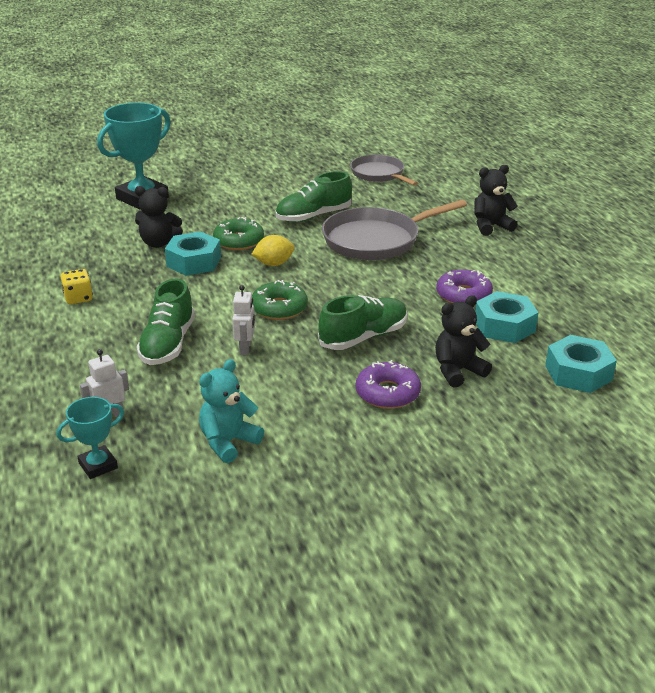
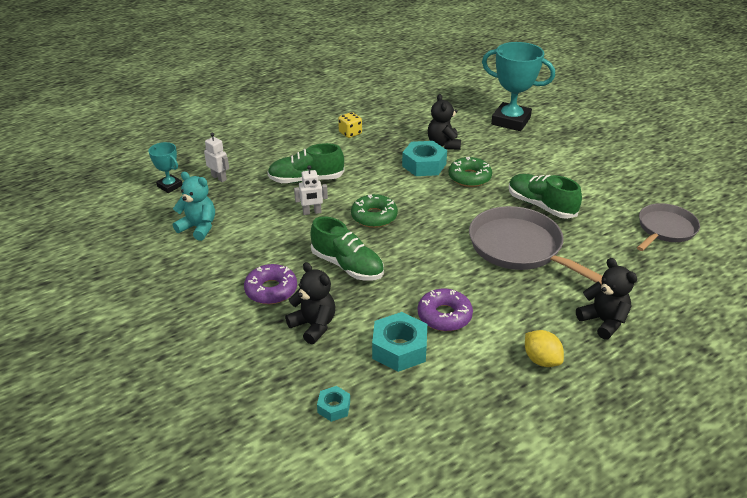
camera: 75 degrees right, 5 degrees up
(274, 264) = (442, 201): yellow lemon -> yellow lemon (541, 360)
(578, 373) = (334, 407): turquoise nut -> turquoise nut, size x0.53

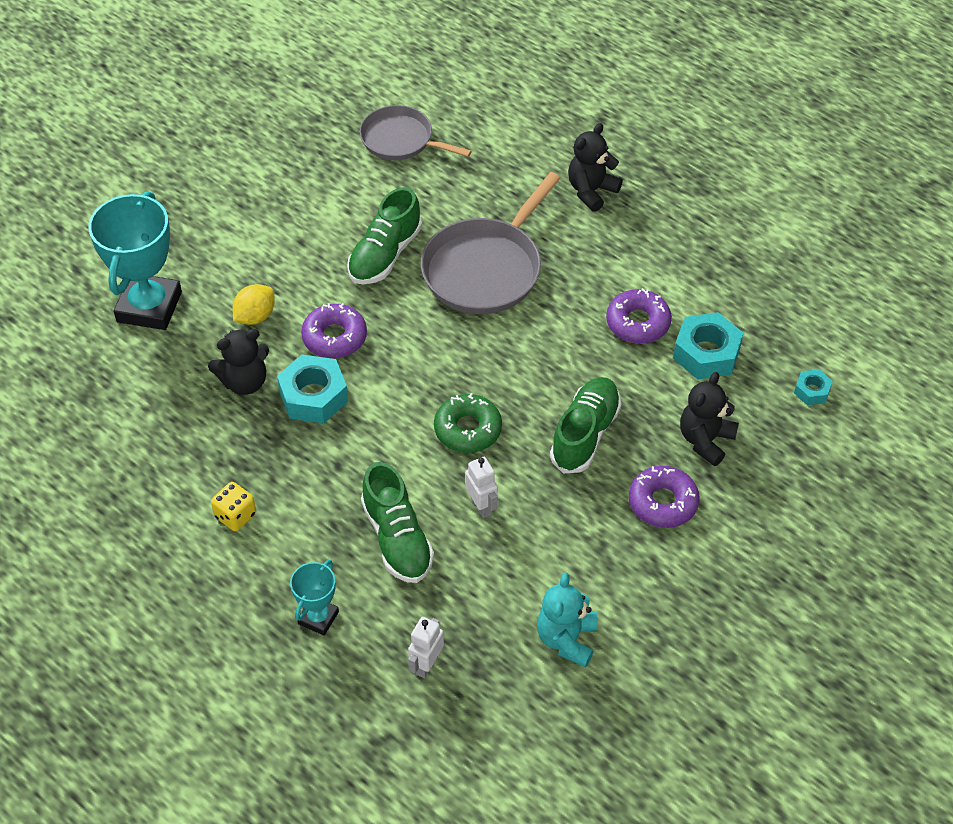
camera: 105 degrees left, 15 degrees up
(170, 186) = (472, 730): turquoise trophy -> turquoise trophy (318, 618)
(469, 177) = (334, 337): green donut -> purple donut
(541, 360) = (671, 236): yellow lemon -> yellow lemon (255, 316)

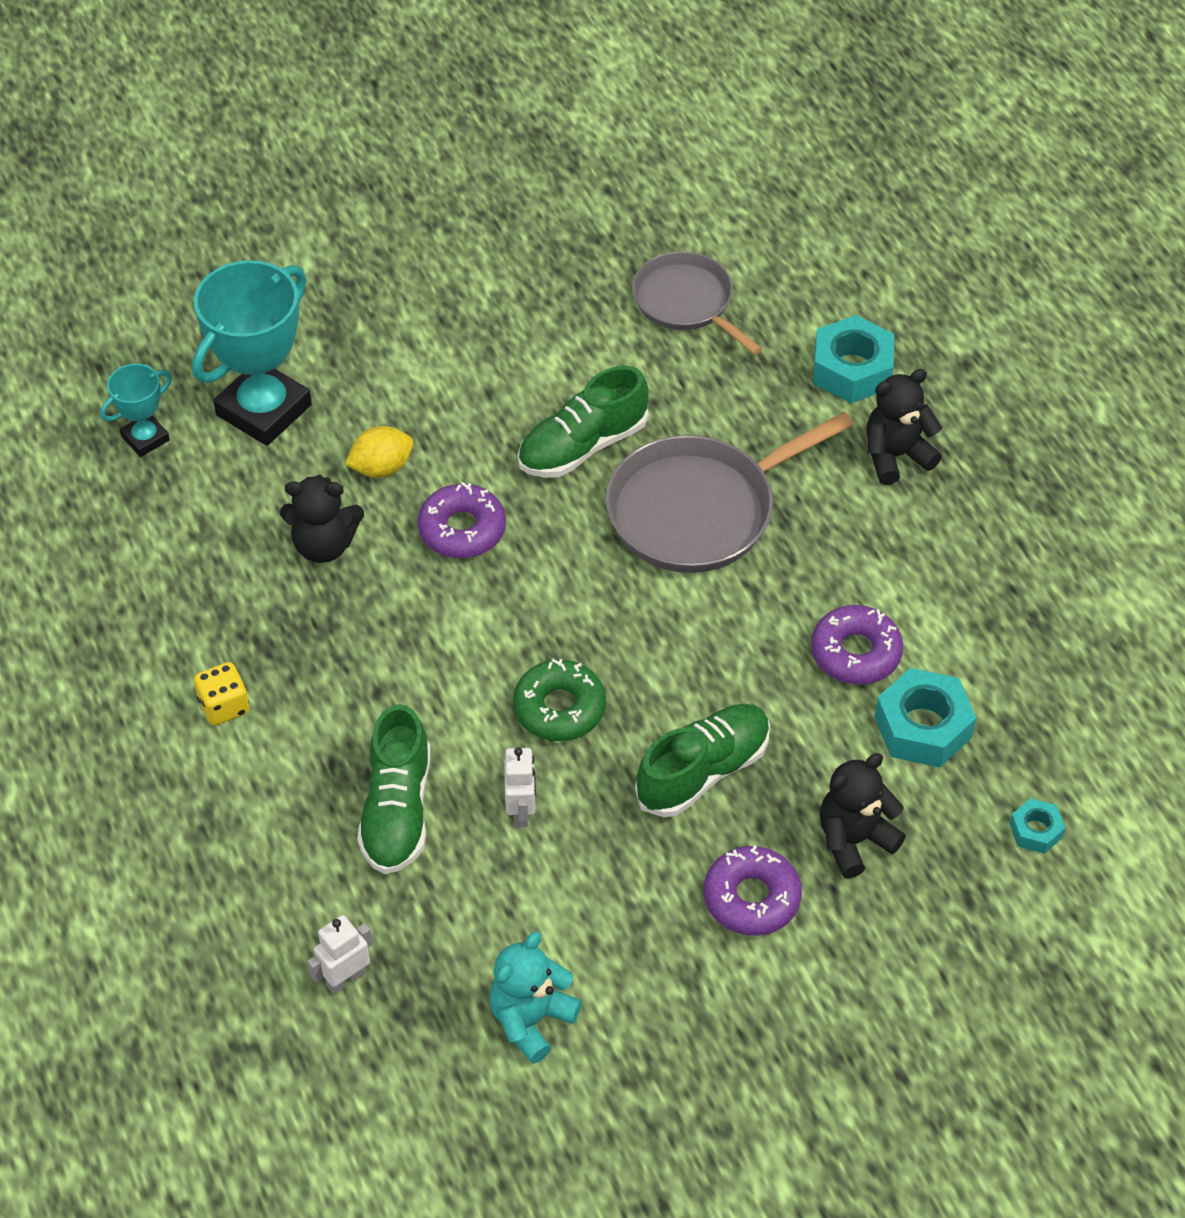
camera: 25 degrees right, 0 degrees up
(313, 396) = (396, 594): turquoise nut -> turquoise nut (852, 369)
(318, 618) = (251, 869): turquoise trophy -> turquoise trophy (145, 438)

